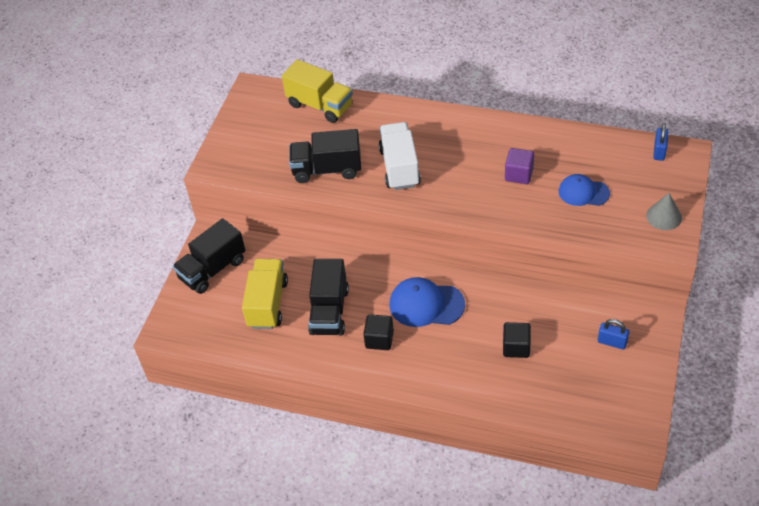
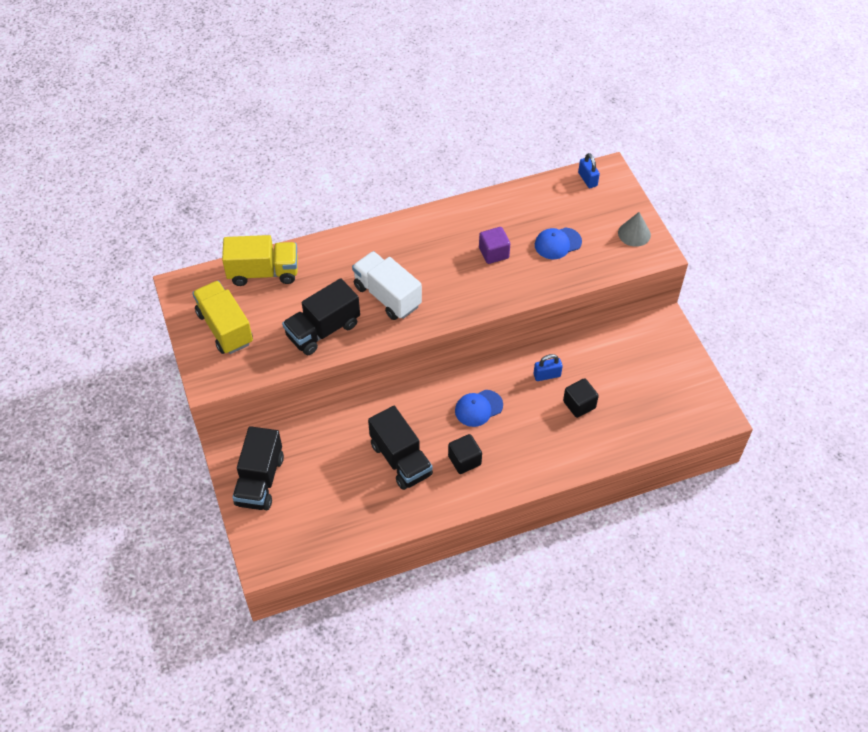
camera: 40 degrees left, 5 degrees up
(267, 304) = (339, 484): yellow truck -> yellow truck (225, 328)
(426, 304) = (478, 408): blue cap -> blue cap, size x0.66
(612, 342) = (647, 360): blue padlock -> blue padlock (547, 375)

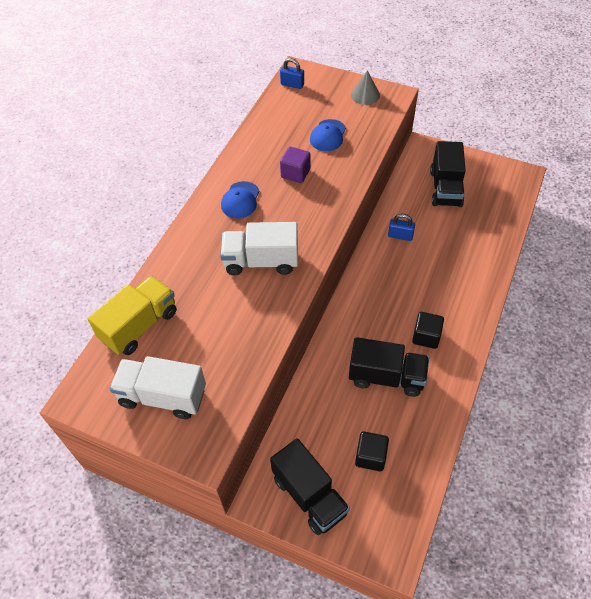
camera: 45 degrees left, 0 degrees up
(225, 328) = (163, 396): yellow truck -> white truck
(323, 330) = (246, 327): black truck -> black truck (445, 188)
(478, 408) = (388, 294): blue cap -> blue cap (240, 200)
(547, 375) = (400, 236): blue padlock -> blue padlock turned 75 degrees clockwise
(579, 404) = (442, 236): black cube -> black cube (370, 456)

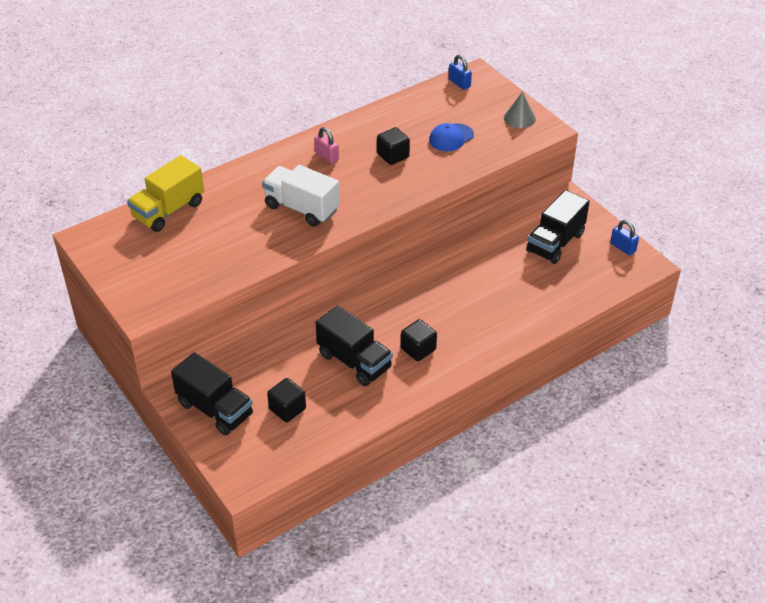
camera: 30 degrees right, 10 degrees down
(139, 325) = (168, 210): yellow truck -> yellow truck turned 150 degrees clockwise
(163, 396) = (144, 264): white truck -> none
(240, 200) = (327, 156): blue cap -> pink padlock
(295, 173) = (393, 155): purple cube -> black cube
(309, 495) = (215, 409): black truck -> black truck turned 45 degrees counterclockwise
(400, 236) = (472, 262): blue padlock -> blue padlock (622, 247)

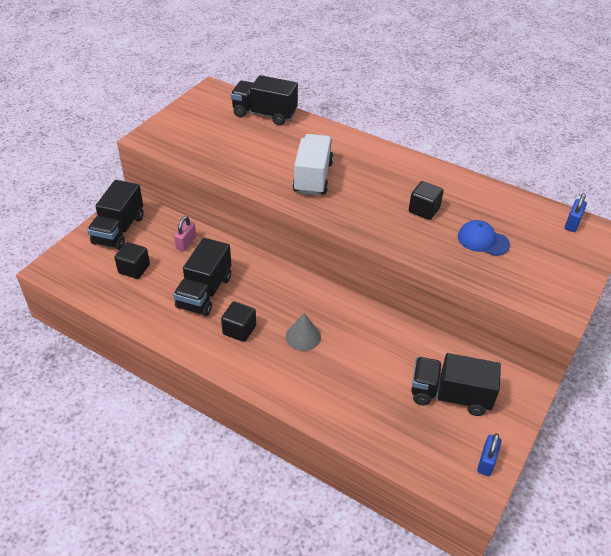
camera: 65 degrees right, 0 degrees up
(168, 210) = (264, 114): yellow truck -> black truck
(327, 156) = (390, 172): pink padlock -> pink padlock (186, 243)
(519, 118) = (559, 282): grey cone -> grey cone (303, 336)

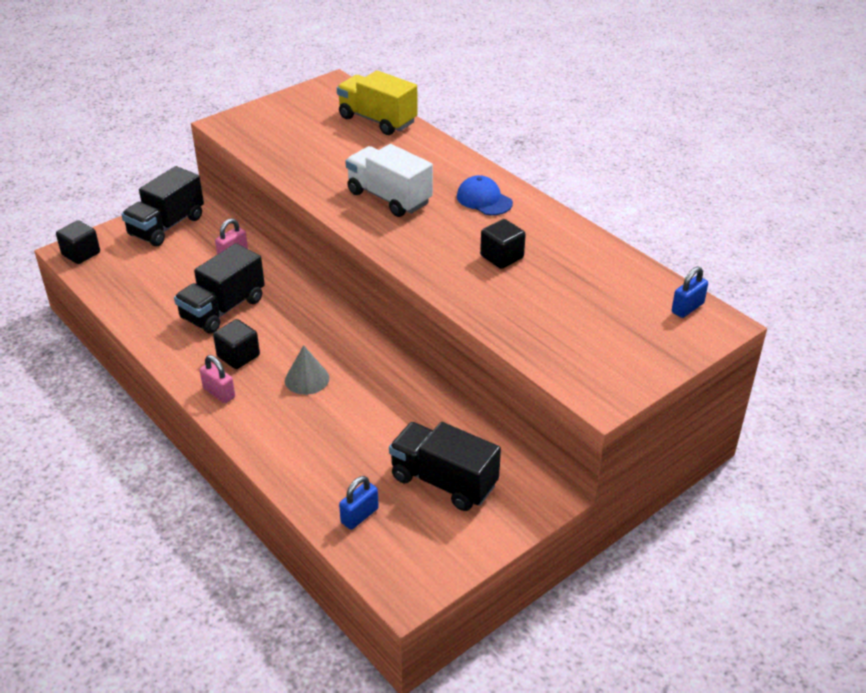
camera: 20 degrees right, 5 degrees down
(134, 269) = (160, 269): black cube -> black cube (81, 254)
(242, 365) = (219, 393): none -> pink padlock
(264, 114) = (377, 120): black truck -> yellow truck
(313, 177) = (389, 198): white truck -> white truck turned 75 degrees counterclockwise
(483, 240) = (553, 304): blue cap -> blue cap (484, 200)
(486, 462) = (442, 561): blue padlock -> blue padlock (359, 515)

